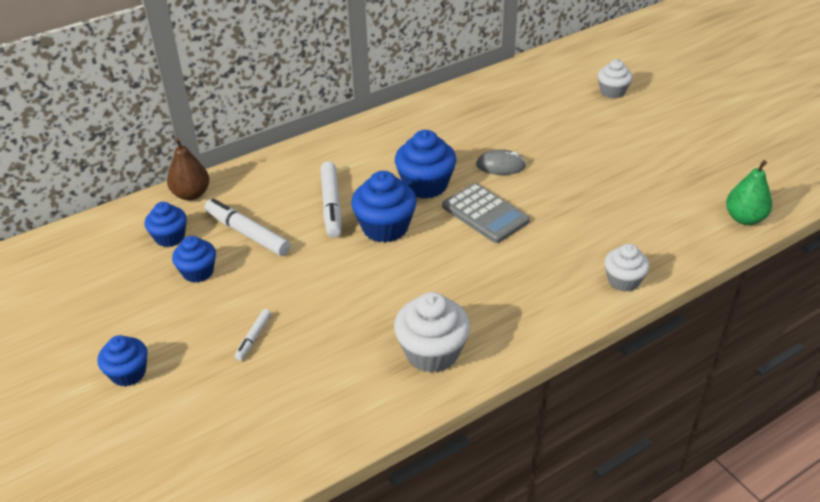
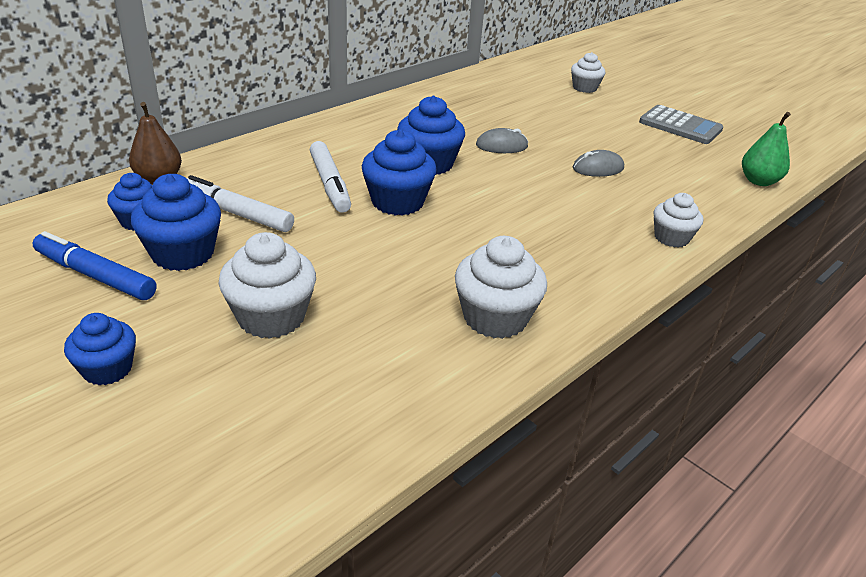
camera: 15 degrees left, 5 degrees down
(130, 289) = (96, 276): none -> blue marker
(198, 272) = (183, 253): blue cupcake -> blue cupcake, size x1.57
(254, 337) = (271, 317): white marker -> white cupcake
(485, 214) = (502, 186): grey calculator -> grey calculator (680, 126)
(585, 196) = (598, 168): none -> grey mouse

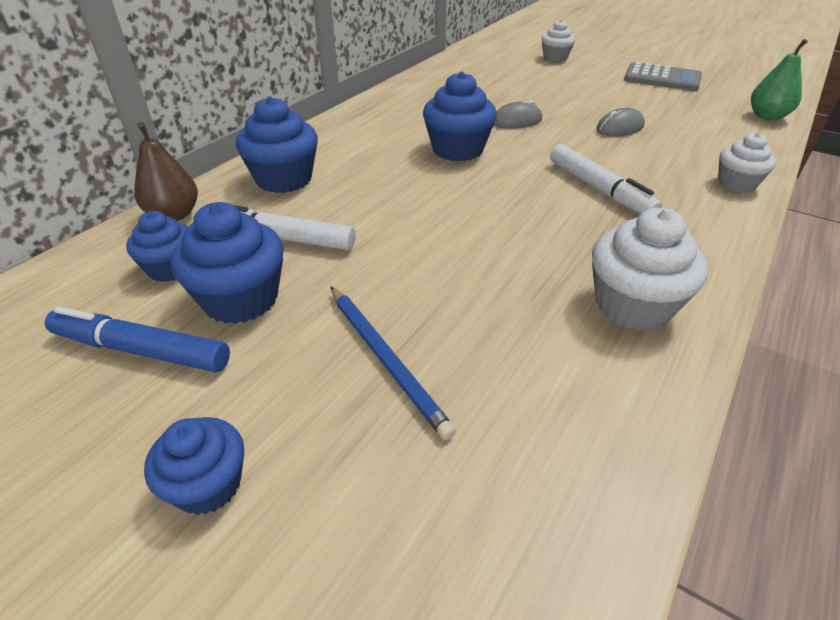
camera: 10 degrees left, 5 degrees up
(271, 317) = (386, 359): white cupcake -> blue pencil
(330, 184) = (368, 187): white marker -> white marker (598, 189)
(397, 202) = (450, 194): blue cupcake -> blue cupcake (284, 179)

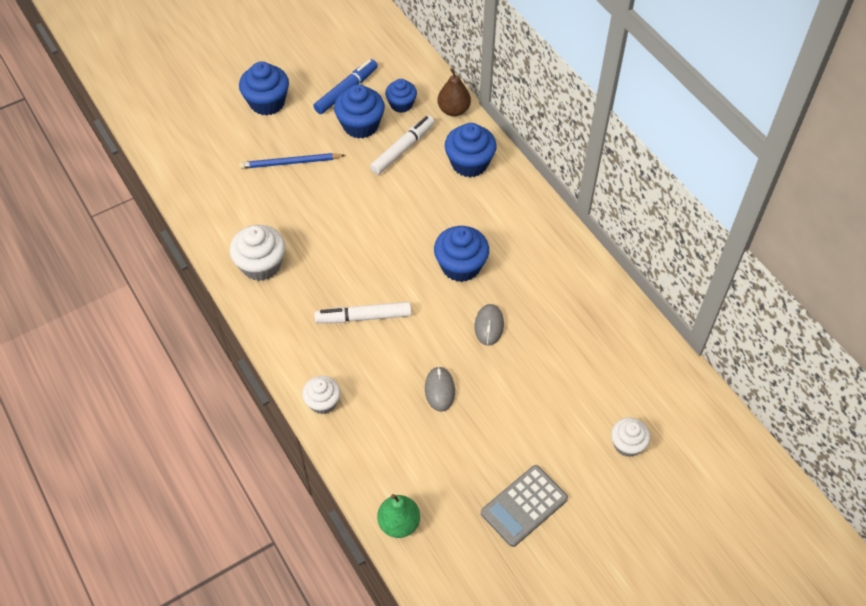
camera: 115 degrees right, 15 degrees up
(208, 485) = (267, 102): blue cupcake -> blue cupcake, size x1.57

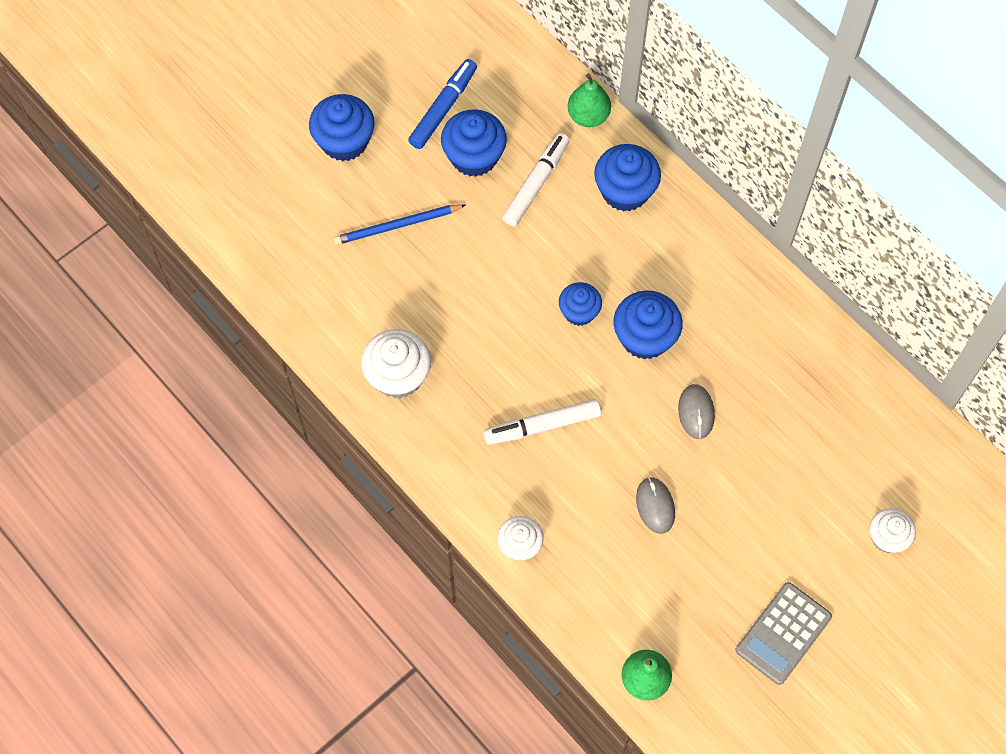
camera: 10 degrees left, 10 degrees up
(401, 104) = (519, 118): blue cupcake -> blue cupcake (579, 312)
(453, 110) = (588, 116): brown pear -> green pear

